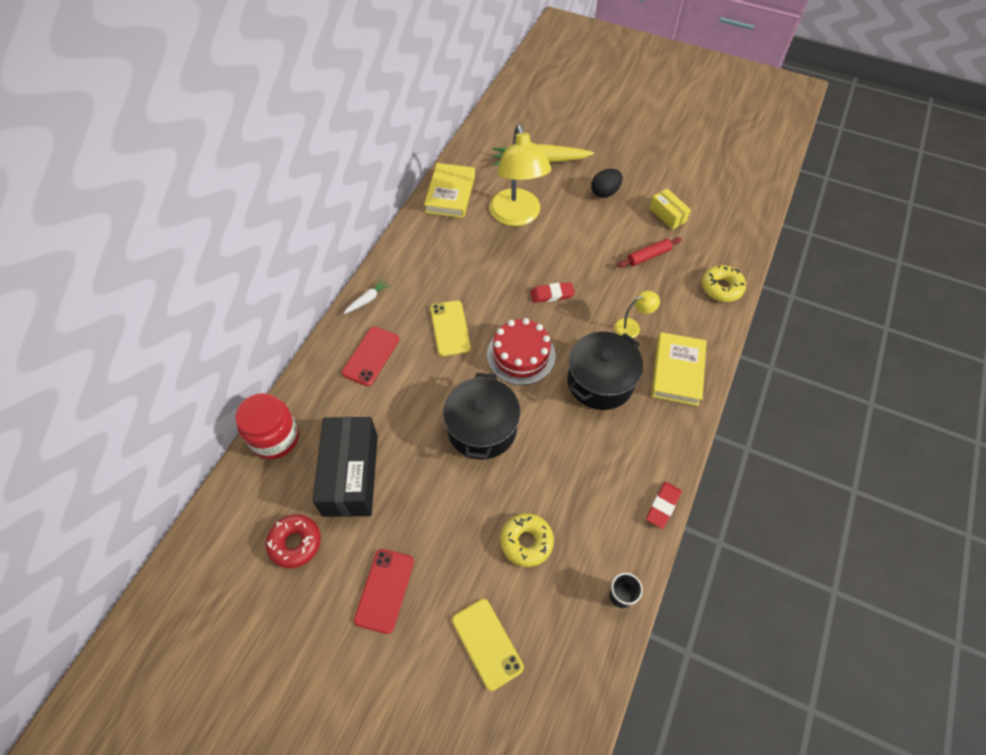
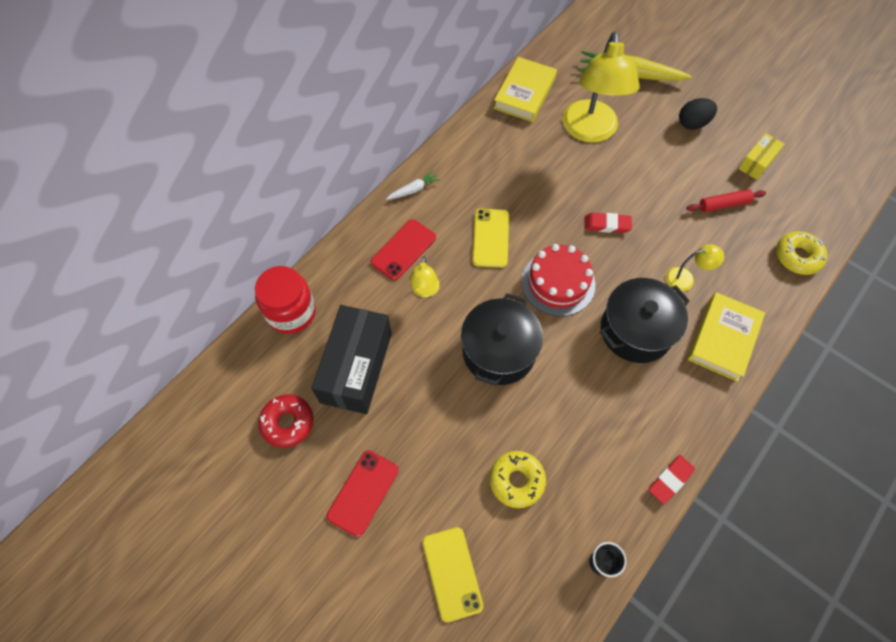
camera: 15 degrees right, 5 degrees up
(400, 389) = (425, 291): none -> yellow lamp
(667, 215) = (757, 162): yellow box -> yellow box turned 60 degrees clockwise

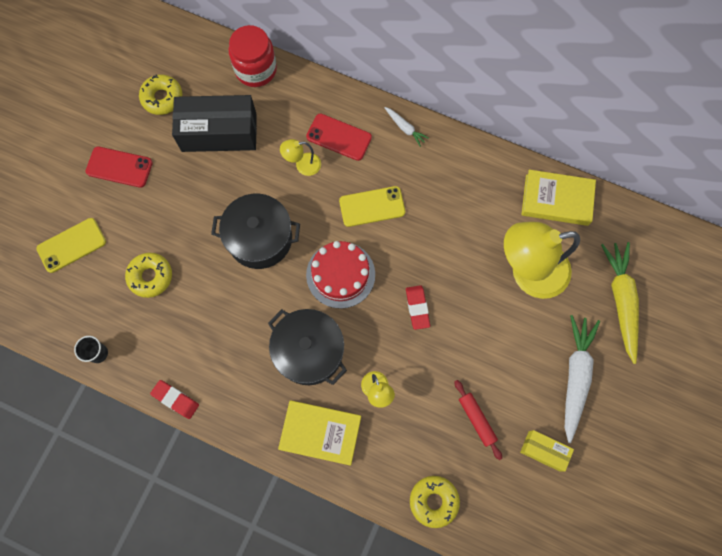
camera: 75 degrees right, 10 degrees up
(287, 423) = (162, 98): red donut -> yellow donut
(692, 123) = (575, 377): black egg -> white carrot

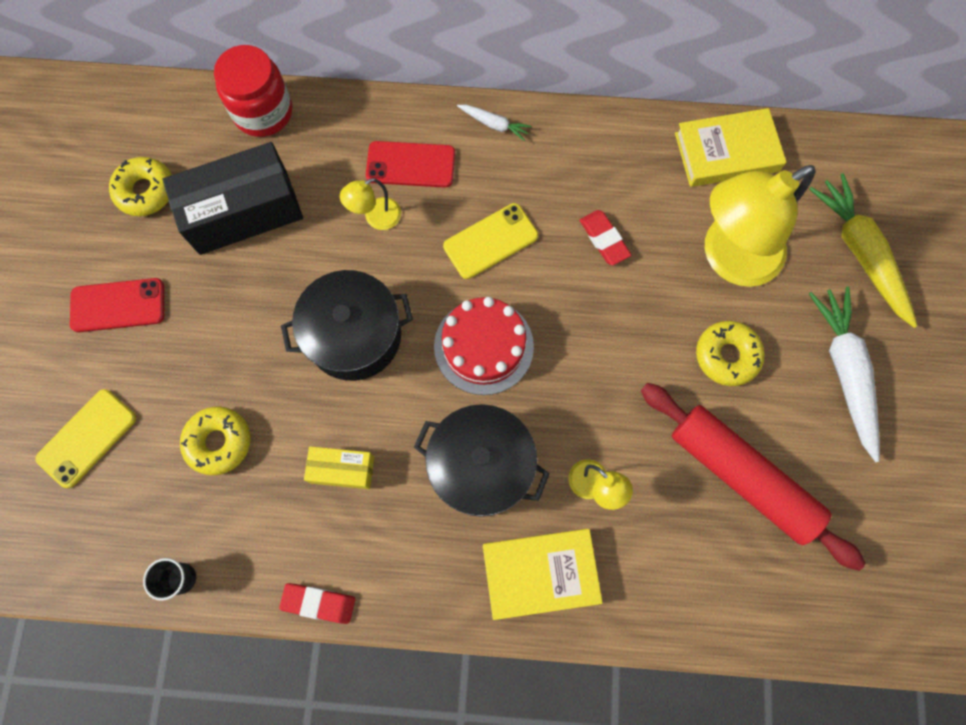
camera: 20 degrees left, 0 degrees up
(417, 308) = (604, 355): red eraser -> red eraser (604, 239)
(433, 501) = (730, 608): yellow donut -> yellow donut (726, 356)
(476, 419) = (741, 476): red rolling pin -> red rolling pin, size x2.10
(544, 451) = (845, 485): yellow box -> yellow box (342, 470)

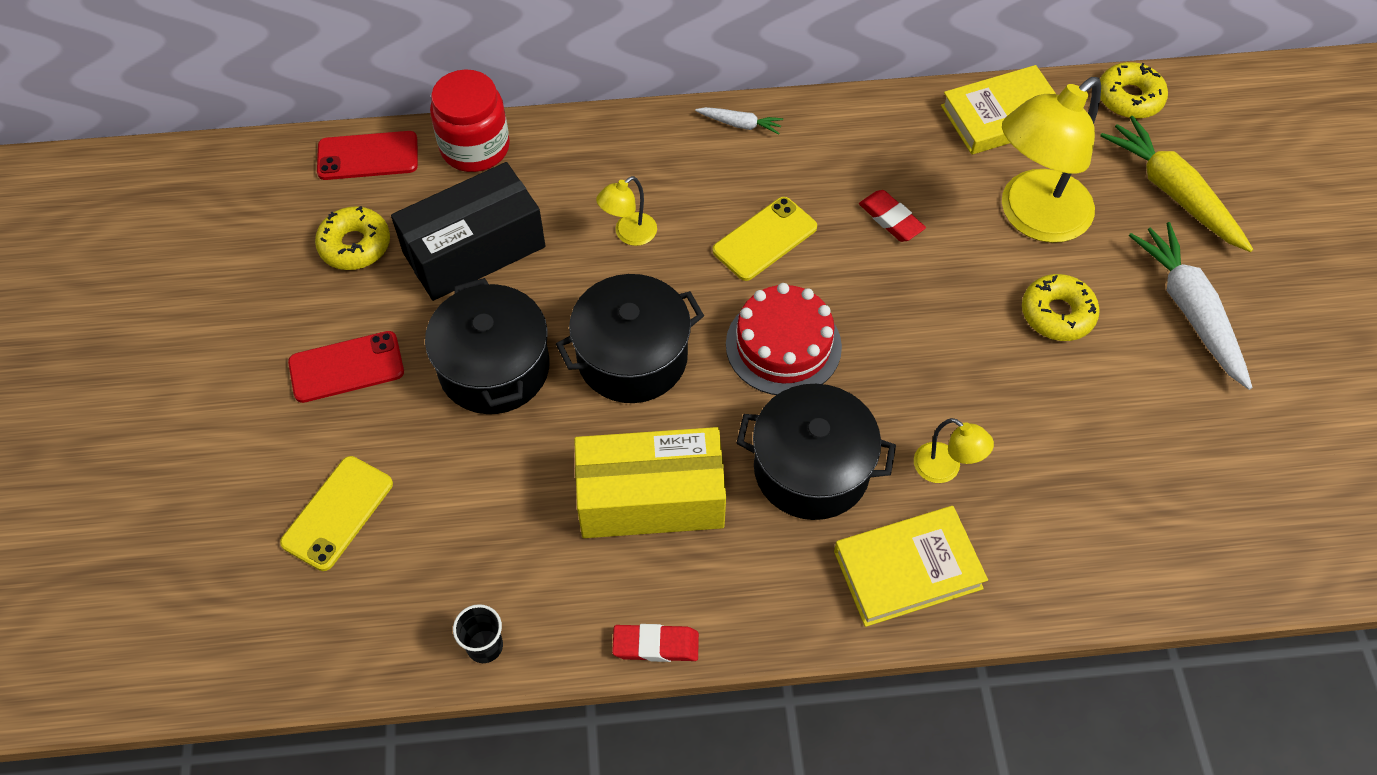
camera: 10 degrees left, 15 degrees down
(219, 442) = (497, 492): yellow donut -> yellow donut (1129, 98)
(238, 326) = (494, 368): none -> black pot
(342, 470) = (651, 498): yellow box -> yellow box, size x1.97
(410, 165) = (656, 176): red phone -> red phone (368, 156)
(741, 476) = (1107, 432): red rolling pin -> none

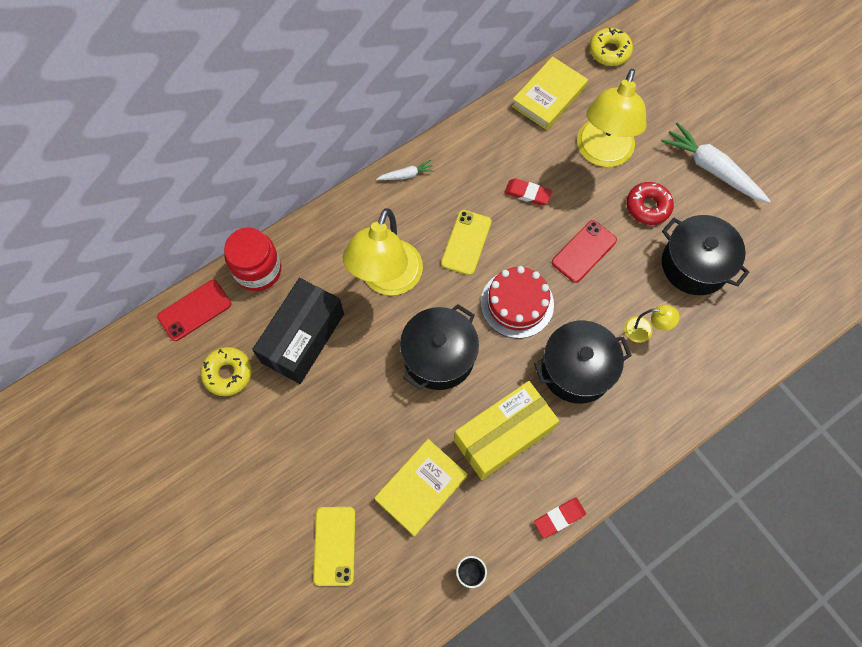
camera: 30 degrees left, 10 degrees up
(346, 367) = (277, 454): red phone -> red phone (584, 251)
(494, 368) = (365, 406): black pot -> black pot (695, 265)
(629, 234) = (387, 280): yellow lamp -> yellow lamp, size x2.24
(907, 569) = (659, 399): yellow book -> yellow book (421, 488)
(1057, 314) = (648, 207): yellow donut -> red donut
(1173, 192) = (664, 101): yellow carrot -> none

